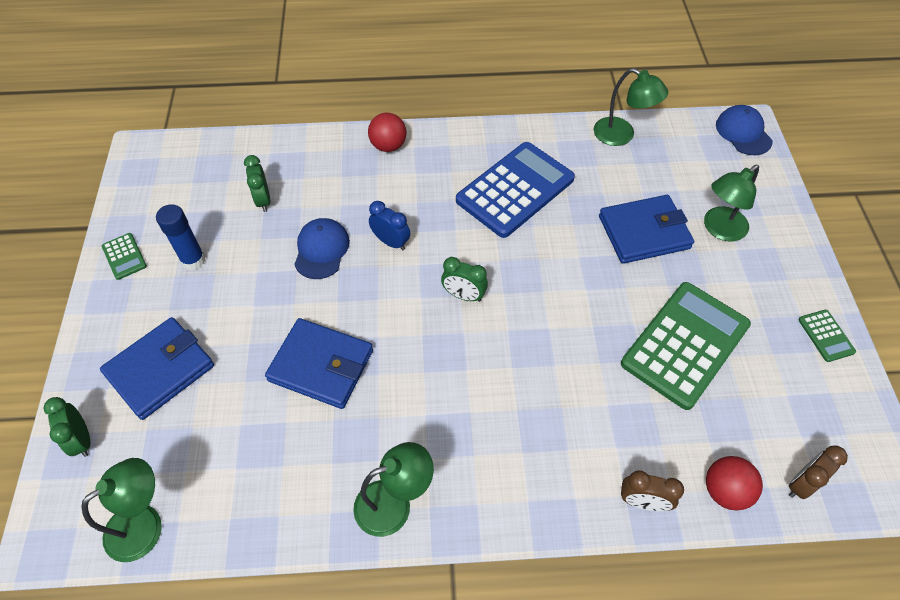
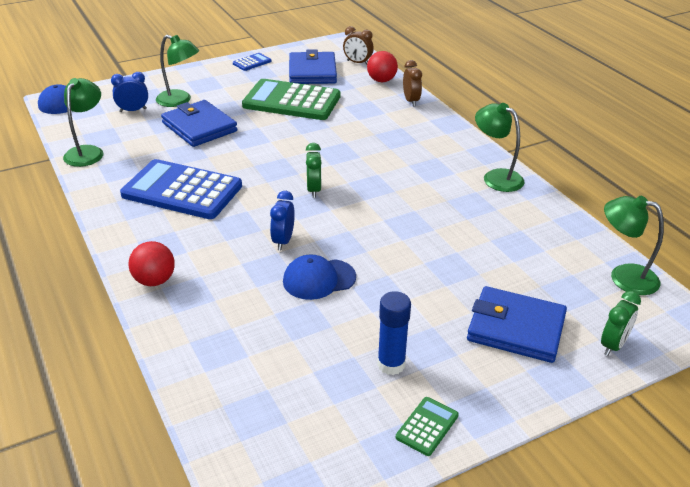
camera: 115 degrees left, 20 degrees down
(263, 200) = (280, 345): green clock -> none
(321, 365) = (431, 239): blue wallet -> blue wallet (312, 72)
(705, 183) = (133, 110): none -> blue clock
(826, 336) = (252, 62): green calculator -> blue calculator

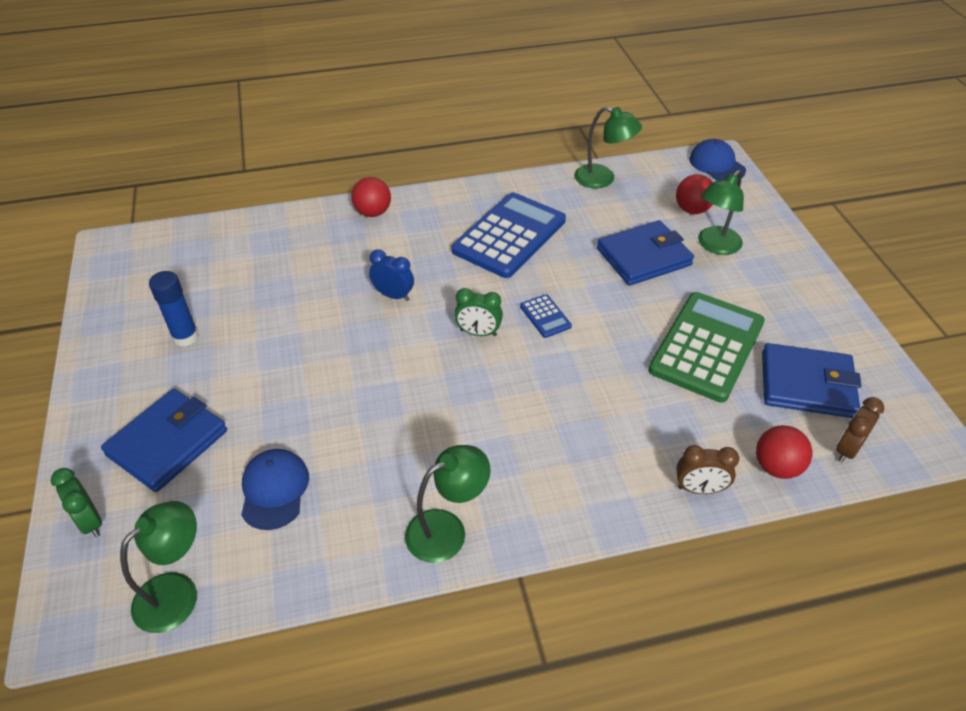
camera: 105 degrees right, 10 degrees up
(133, 110) = (692, 210): blue clock -> red ball
(252, 62) = (836, 322): blue calculator -> blue calculator (545, 316)
(319, 279) = (322, 311): blue cap -> blue cap (274, 490)
(427, 426) = (108, 343): green calculator -> none

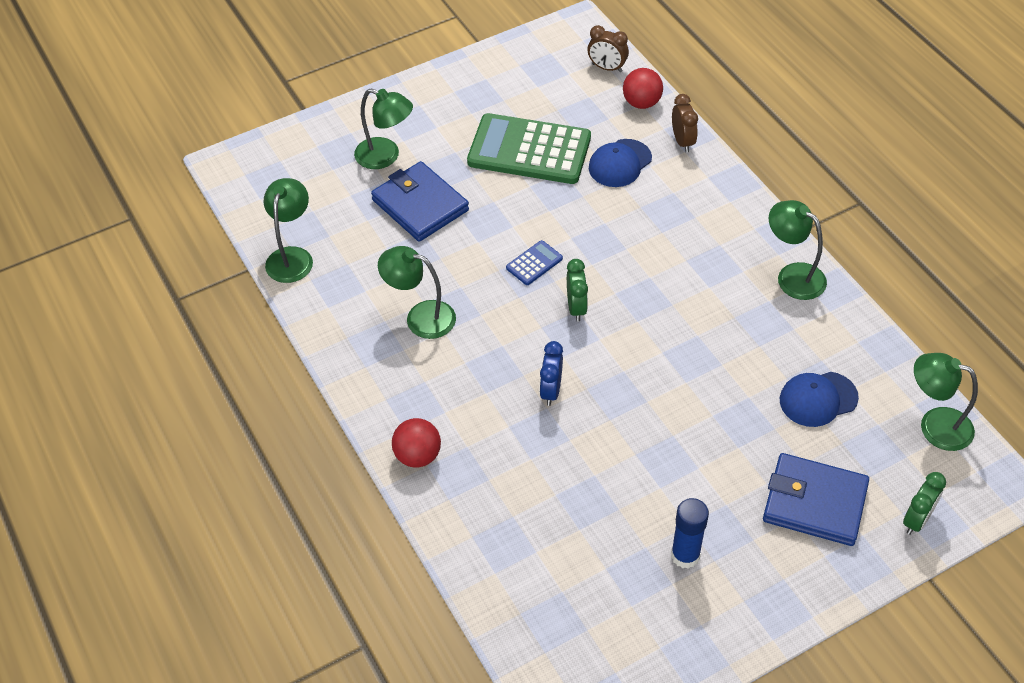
camera: 105 degrees left, 5 degrees up
(509, 236) = (420, 317): blue calculator -> green lamp
(692, 210) = (330, 178): red ball -> none
(717, 164) = (239, 166): blue cap -> blue cap (620, 163)
(807, 384) = (549, 90): blue wallet -> none

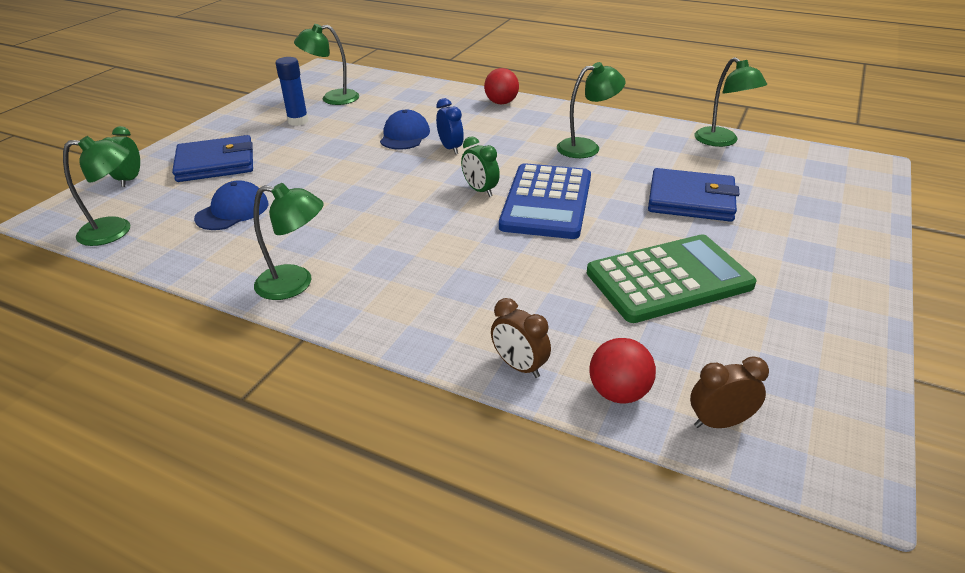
camera: 145 degrees right, 15 degrees down
(385, 156) = (778, 218): green lamp -> green lamp (332, 98)
(534, 263) = (546, 202): blue calculator -> blue calculator, size x2.36
(620, 163) = (564, 308): blue cap -> blue cap (405, 135)

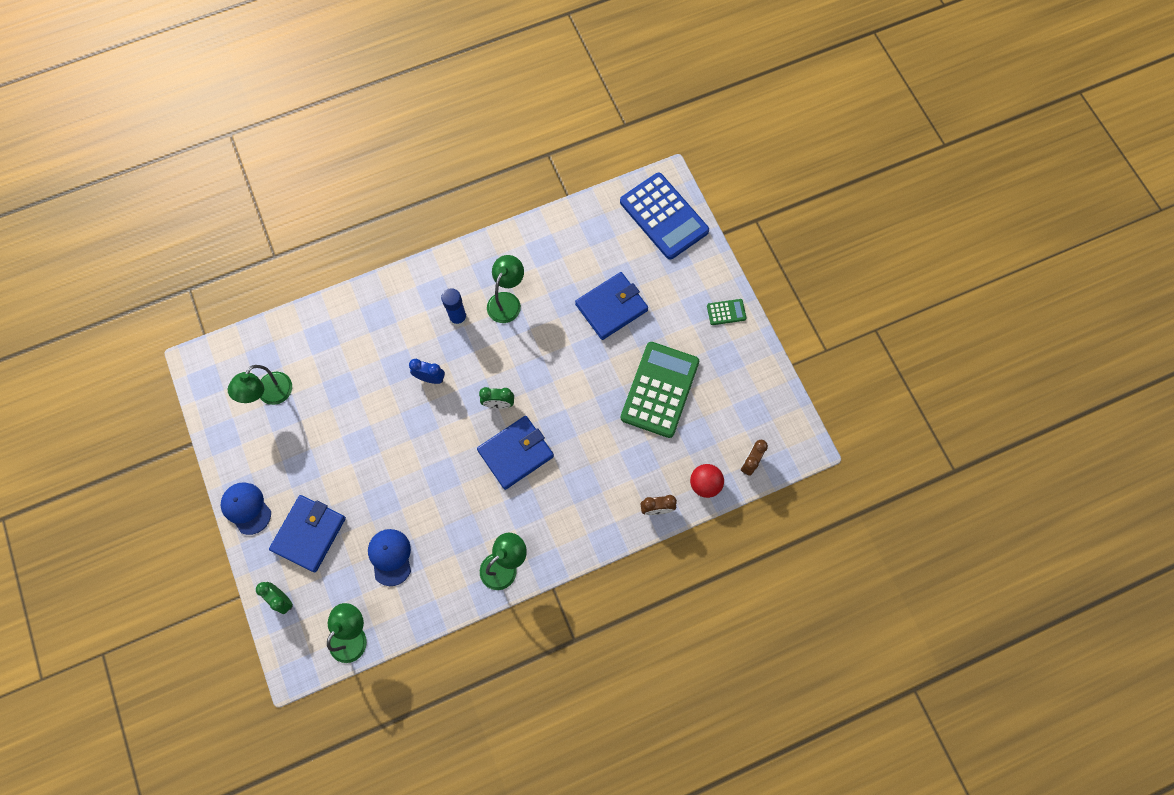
camera: 50 degrees left, 35 degrees up
(298, 121) = (289, 443): blue glue stick -> blue glue stick (458, 318)
(405, 135) = (383, 391): blue cap -> blue cap (246, 508)
(442, 225) = (516, 453): none -> blue wallet
(501, 103) = (395, 292): red ball -> none
(546, 202) = (544, 380): blue calculator -> blue calculator (664, 216)
(722, 141) = (573, 222): green lamp -> none
(846, 276) = (726, 312): none -> green calculator

